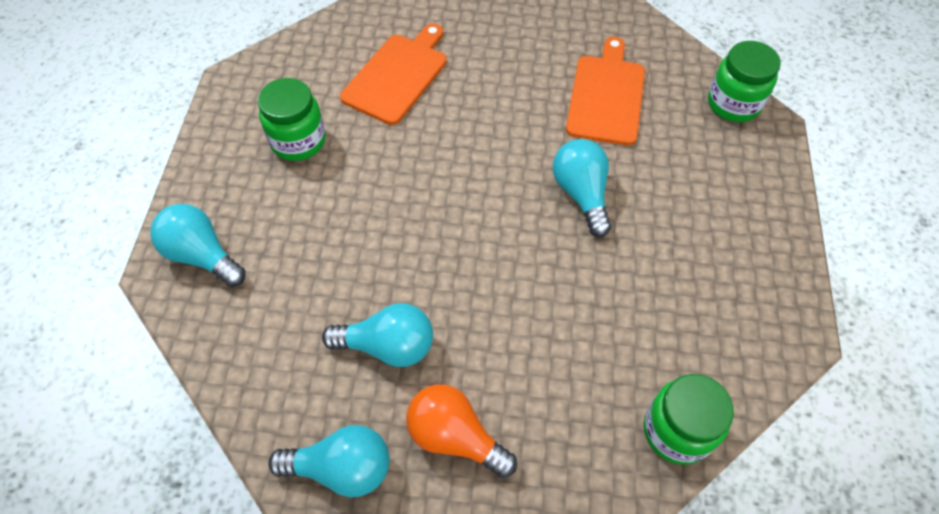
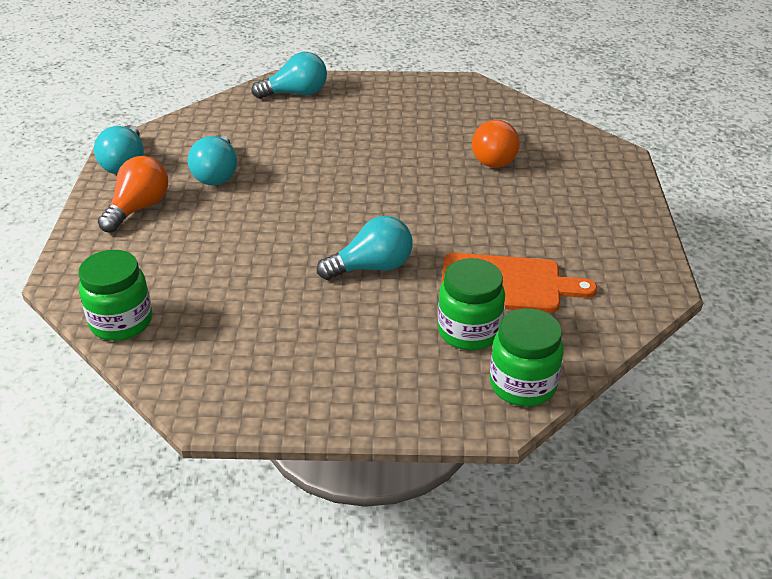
camera: 85 degrees right, 20 degrees down
(202, 255) = (296, 93): turquoise light bulb -> turquoise light bulb turned 45 degrees clockwise
(298, 141) = (408, 118): green jar -> green jar (469, 331)
(397, 75) = (495, 157): orange cutting board -> orange light bulb

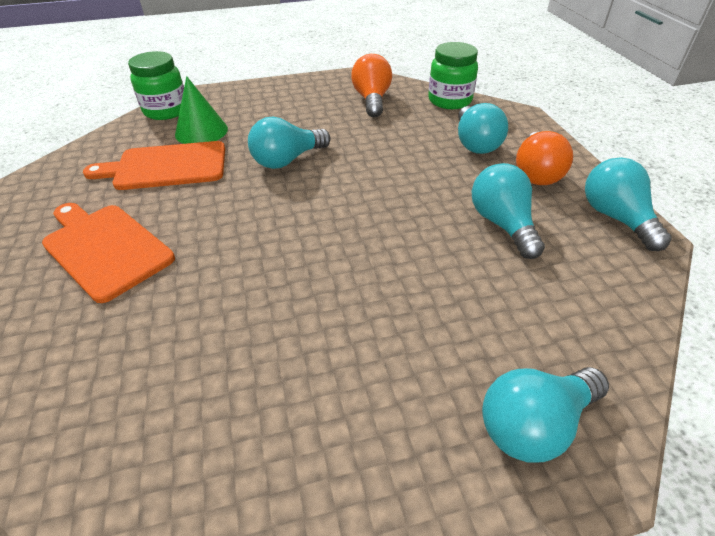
camera: 165 degrees right, 5 degrees up
(159, 250) = (475, 143): none -> turquoise light bulb
(469, 331) = (201, 131): green jar -> green cone
(495, 157) = (151, 327): orange light bulb -> orange light bulb (372, 100)
(544, 210) = (105, 248): none -> orange cutting board

